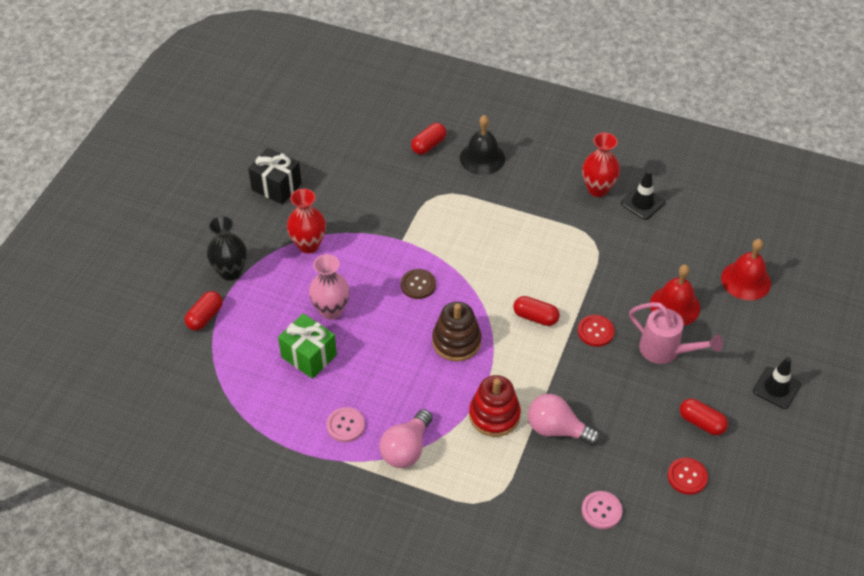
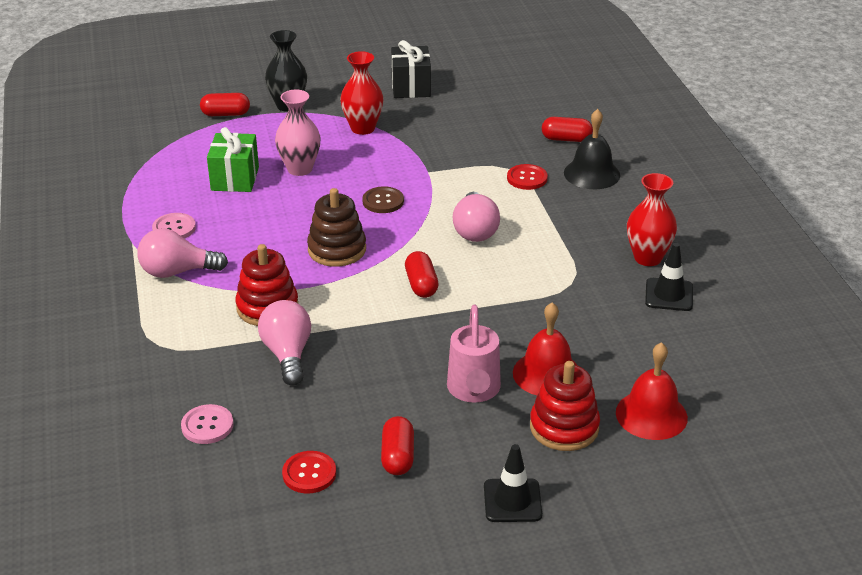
camera: 55 degrees right, 15 degrees down
(496, 255) = (475, 230): none -> pink light bulb
(595, 331) = (446, 331): red button -> red button (527, 178)
(729, 327) = (564, 427): none -> red stacking toy

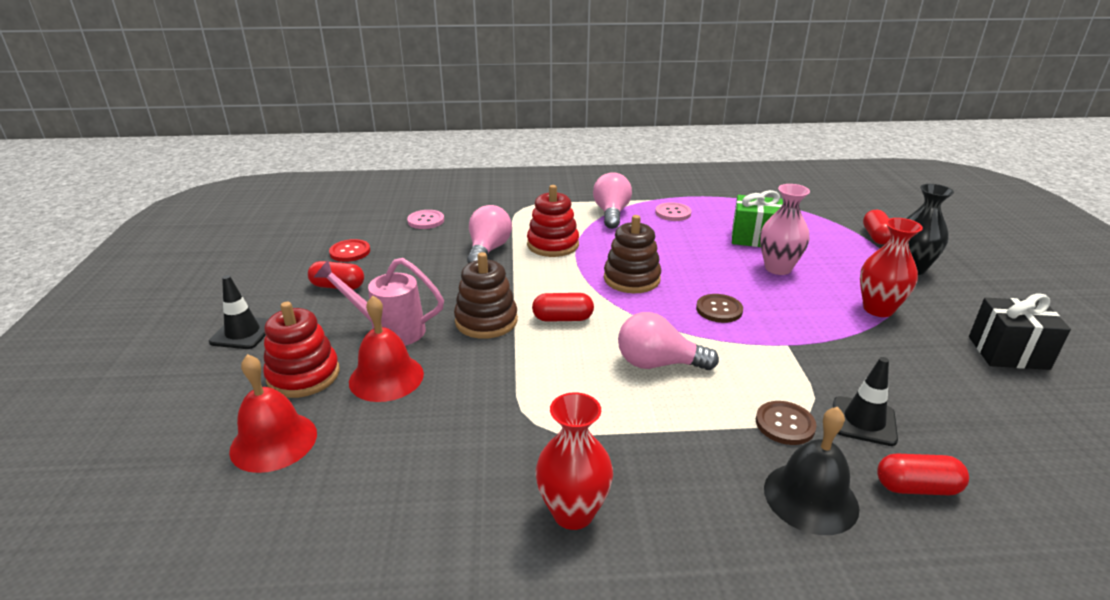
camera: 100 degrees right, 5 degrees down
(287, 354) = (488, 250): pink light bulb -> pink light bulb turned 75 degrees counterclockwise
(438, 330) = (486, 321): none -> brown stacking toy
(527, 178) = (785, 424): red button -> brown button
(566, 139) = (916, 487): red capsule -> red capsule turned 75 degrees clockwise
(669, 295) = (479, 515): black traffic cone -> black traffic cone (864, 421)

